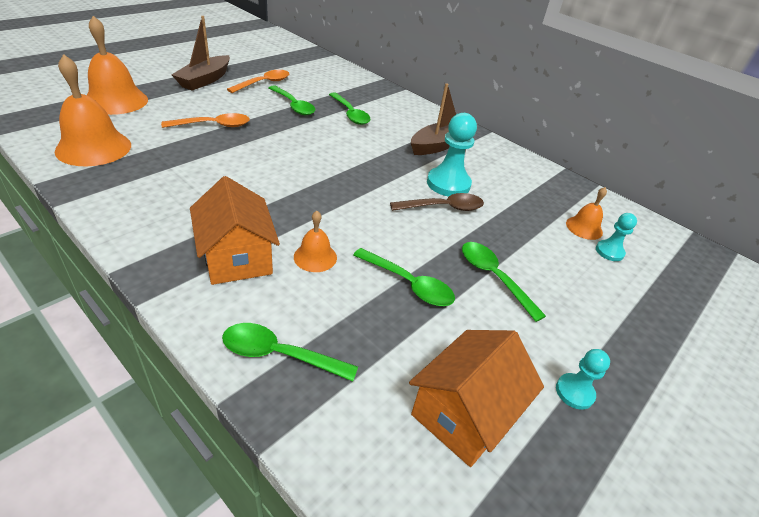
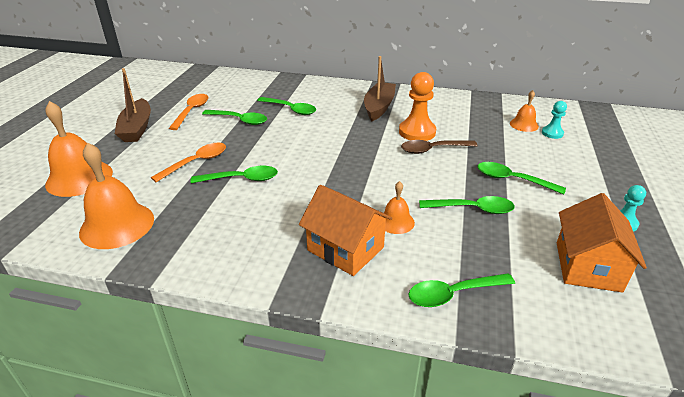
camera: 25 degrees left, 5 degrees down
(230, 155) = (241, 179): none -> green spoon
(443, 207) = (433, 149): brown spoon -> brown spoon turned 150 degrees counterclockwise
(448, 184) = (417, 132): turquoise pawn -> orange pawn

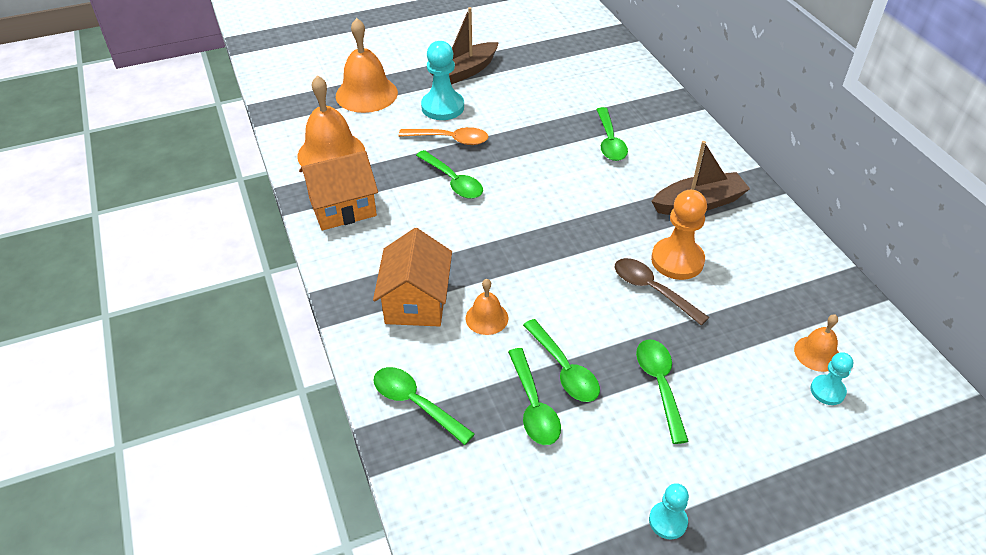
camera: 55 degrees right, 10 degrees up
(157, 151) = (442, 107): none -> turquoise pawn
(191, 111) = (527, 83): orange spoon -> none
(239, 120) = (547, 121): green spoon -> green spoon (533, 406)
(587, 266) = (548, 503): orange house -> orange house (342, 208)

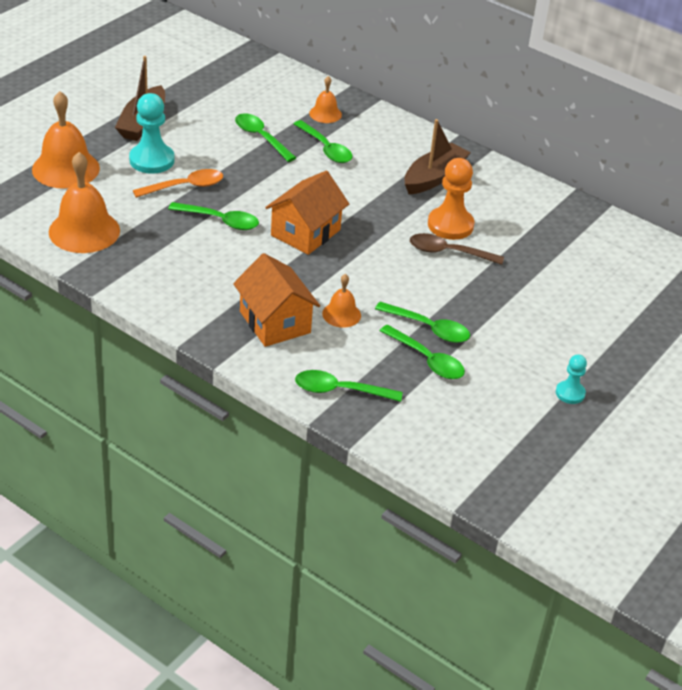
camera: 35 degrees left, 5 degrees down
(342, 208) = (141, 272): orange house -> orange house (305, 232)
(659, 385) = (503, 314): green spoon -> green spoon (261, 137)
(817, 353) = (590, 256): orange bell -> orange bell (325, 114)
(827, 391) = (612, 278): turquoise pawn -> none

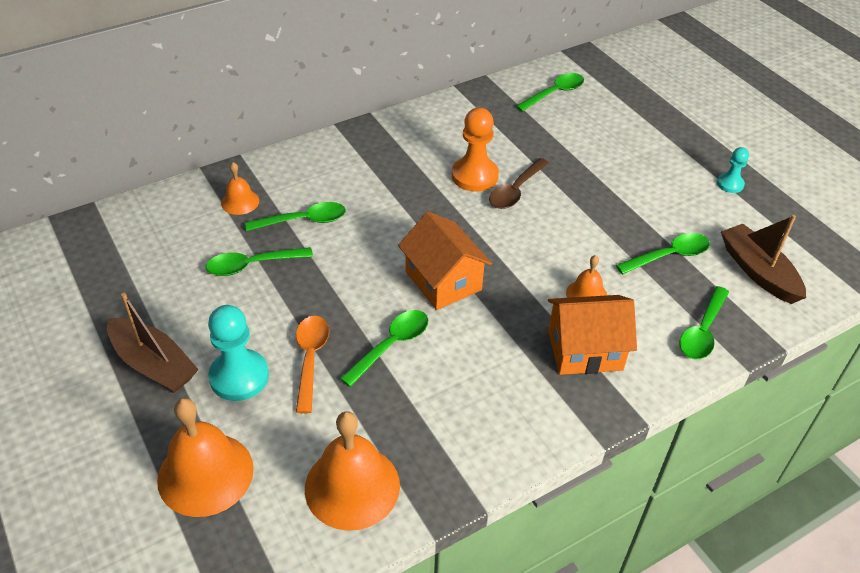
camera: 65 degrees left, 5 degrees up
(428, 328) = (624, 240): green spoon -> green spoon (554, 93)
(434, 177) = (394, 162): brown boat -> brown boat (758, 271)

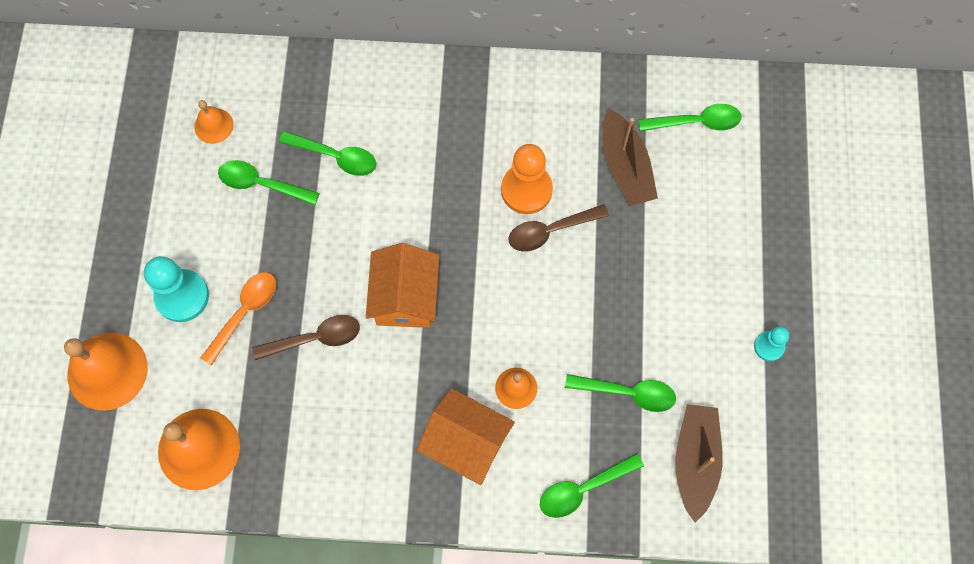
camera: 35 degrees right, 25 degrees up
(154, 364) = (128, 245): brown boat -> brown boat (625, 167)
(240, 202) = (297, 101): orange bell -> orange bell (213, 125)
(391, 345) = (315, 338): green spoon -> brown spoon

